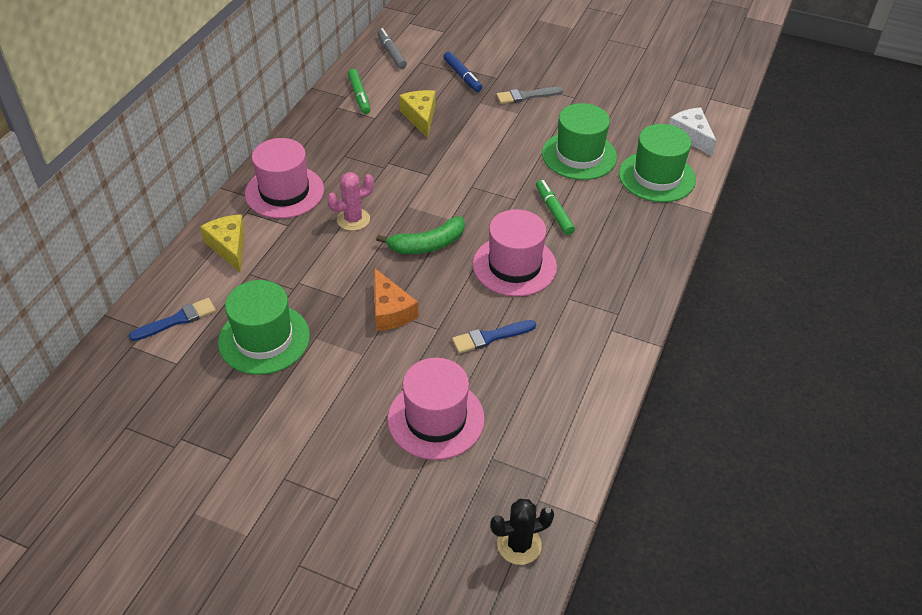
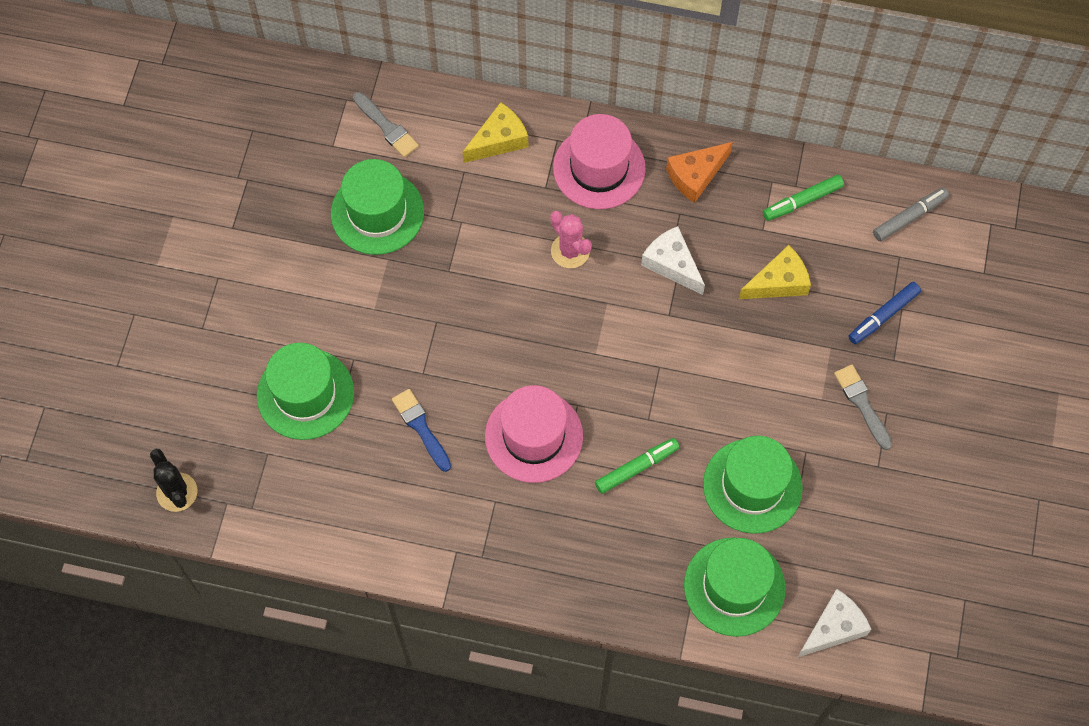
camera: 80 degrees right, 20 degrees up
(177, 320) = (387, 127): blue brush -> grey brush
(386, 166) = (672, 264): none -> white cheese
(390, 311) = (438, 321): orange cheese -> orange cheese (695, 175)
(427, 244) = (547, 337): green banana -> none
(436, 419) = (305, 394): pink hat -> green hat

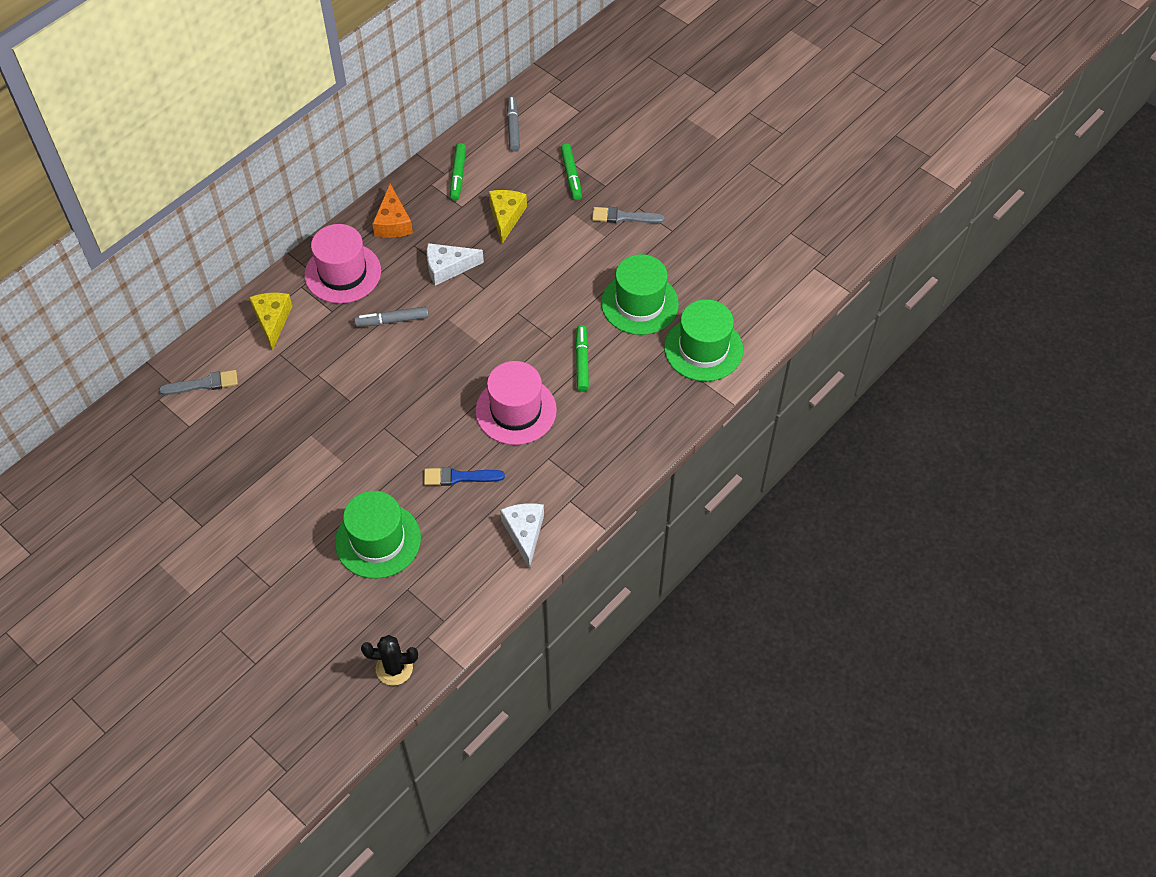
camera: 60 degrees left, 10 degrees down
(377, 212) = (268, 423): green hat -> none
(570, 251) = (392, 320): pink cactus -> grey marker
(833, 628) = (766, 309): white cheese -> white cheese (524, 533)
(883, 316) = (571, 175): blue marker -> green marker

